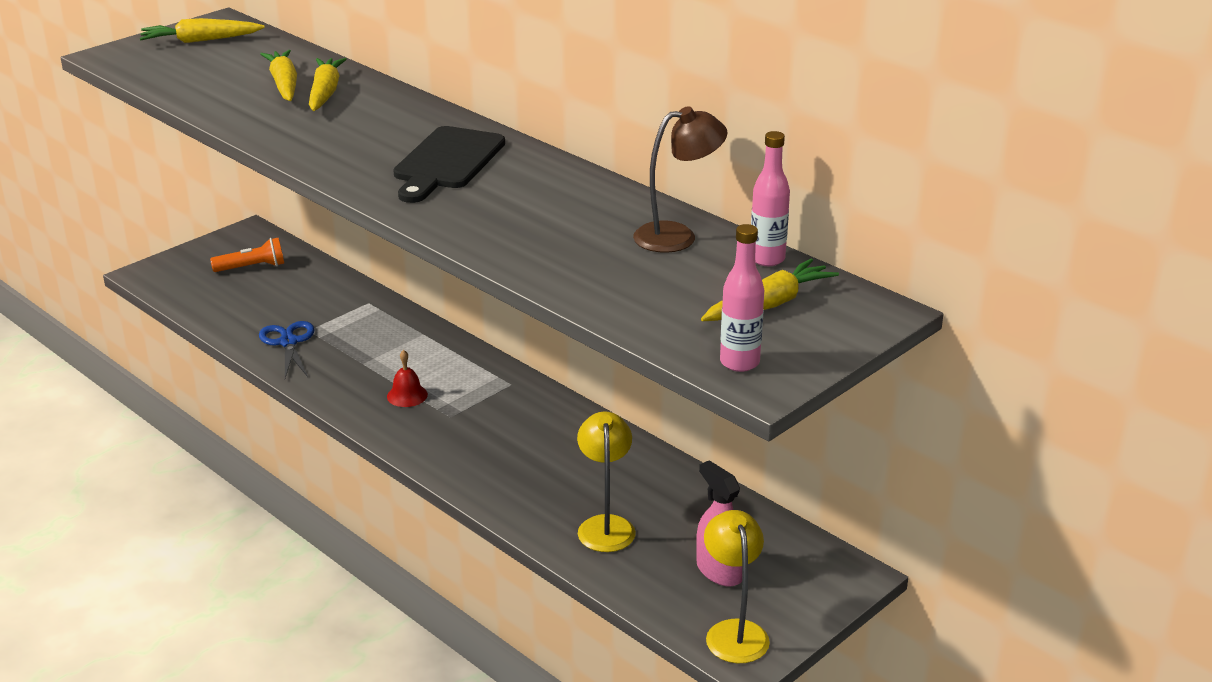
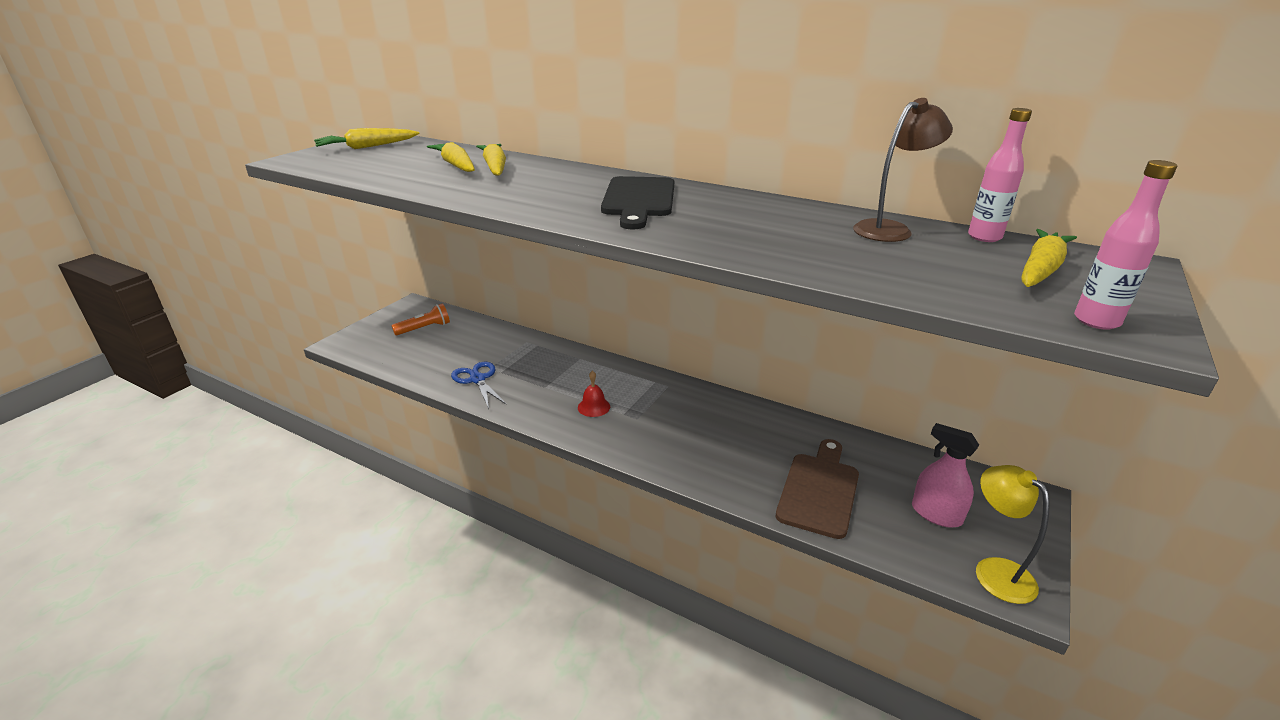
camera: 15 degrees left, 0 degrees up
(605, 525) = (819, 490): yellow lamp -> brown cutting board

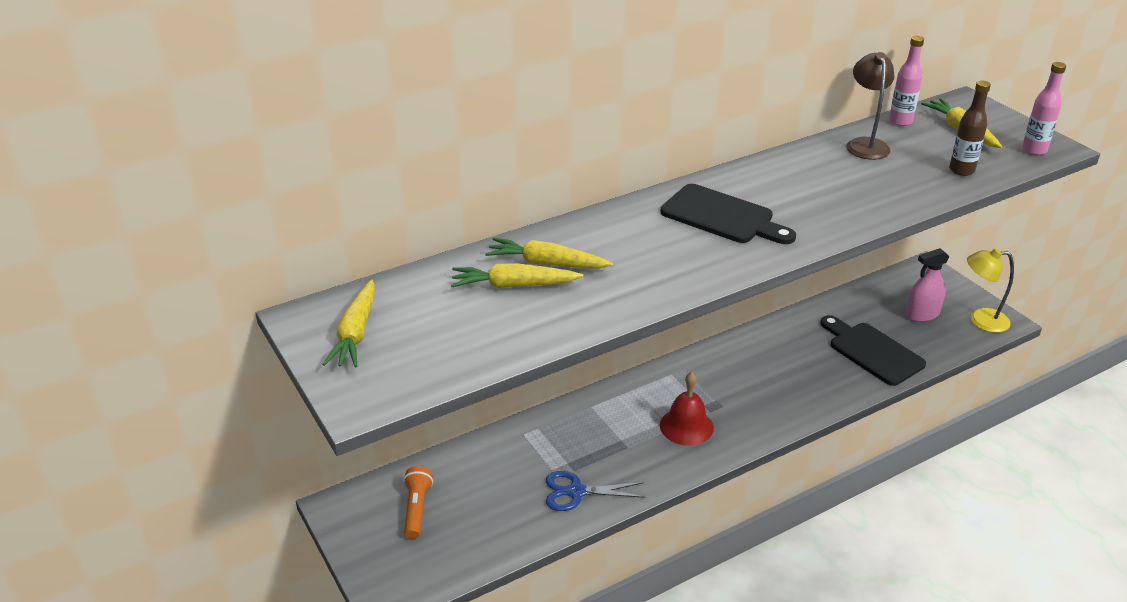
camera: 60 degrees left, 5 degrees up
(594, 407) = (686, 426): red bell -> red bell, size x1.57
(819, 490) = (872, 351): brown cutting board -> black cutting board
(931, 282) = (961, 170): none -> brown bottle

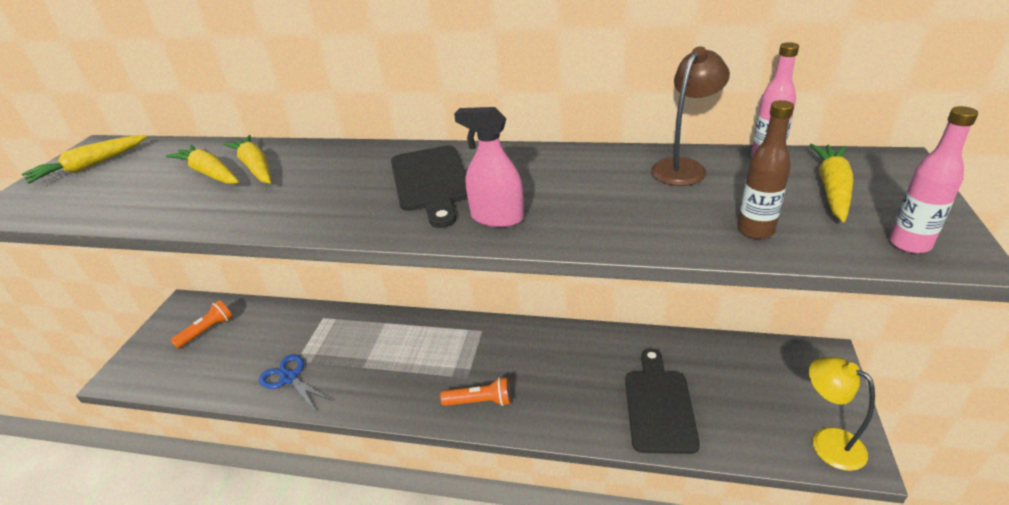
camera: 45 degrees right, 0 degrees up
(686, 426) = (420, 376): red bell -> none
(756, 416) = (480, 401): none -> orange flashlight
(922, 314) = (761, 399): pink spray bottle -> pink spray bottle (497, 217)

